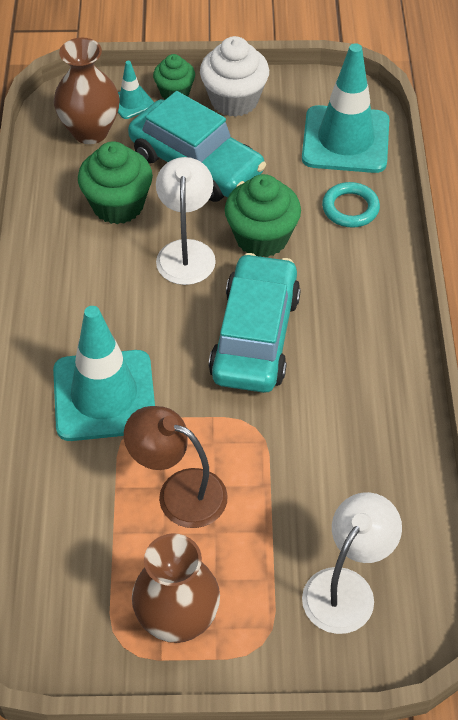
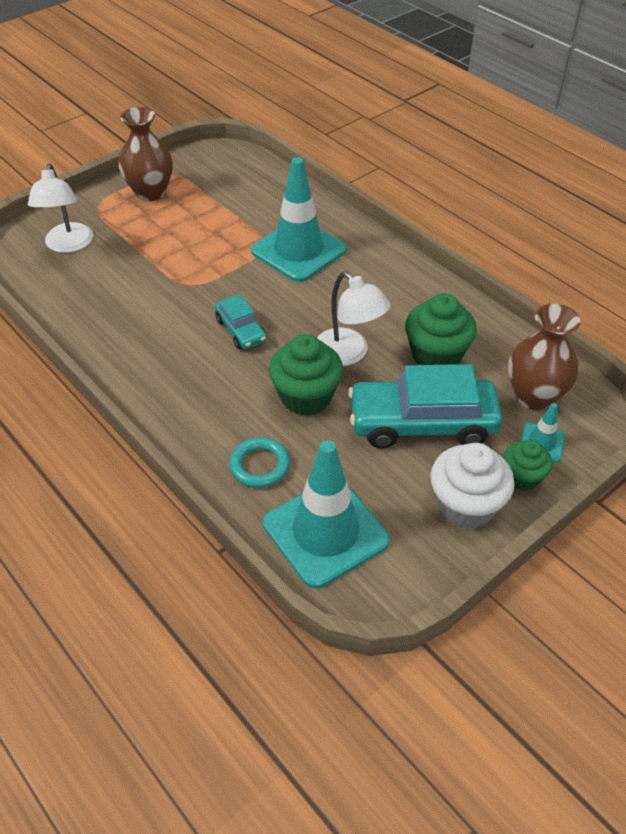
camera: 140 degrees right, 5 degrees down
(179, 492) = (203, 234): brown lamp -> none
(255, 336) = (241, 330): turquoise car -> turquoise car, size x0.52

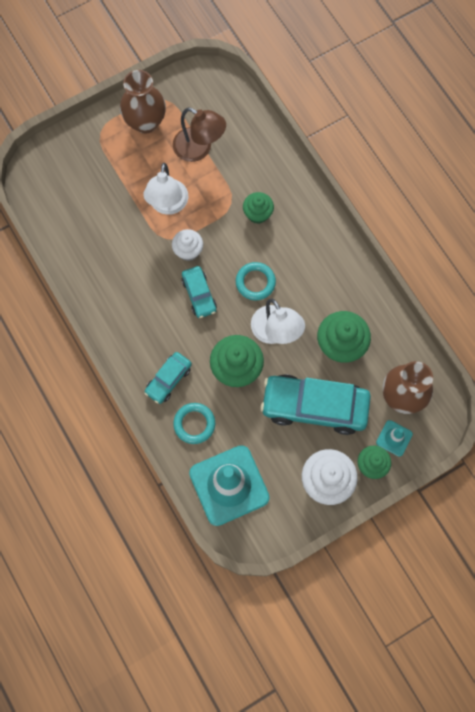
camera: 10 degrees right, 25 degrees up
(68, 245) = (74, 177): white lamp -> white lamp (168, 205)
(215, 421) = (168, 380): none -> turquoise car
(217, 206) = (199, 149): none -> brown lamp
(219, 292) = (188, 251): none -> white cupcake
(298, 250) = (257, 214): turquoise traffic cone -> green cupcake
(310, 310) = (255, 282): none -> turquoise ring

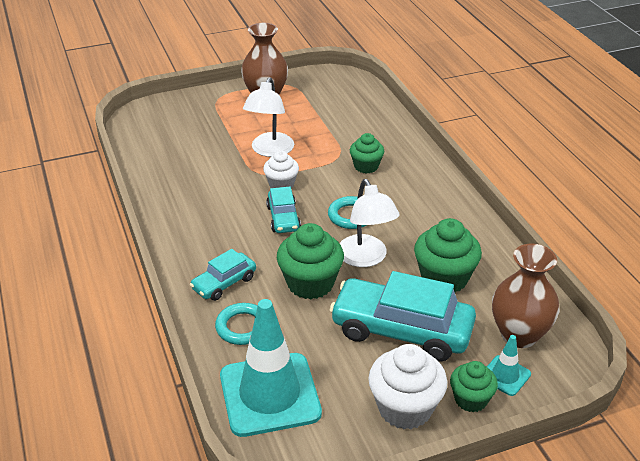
camera: 10 degrees right, 35 degrees down
(199, 149) = (315, 118): brown lamp -> none

